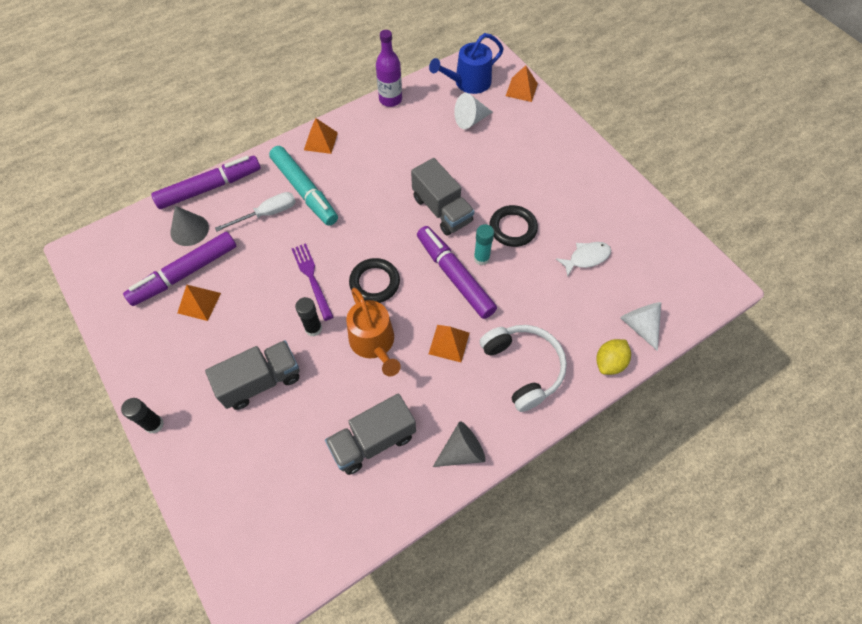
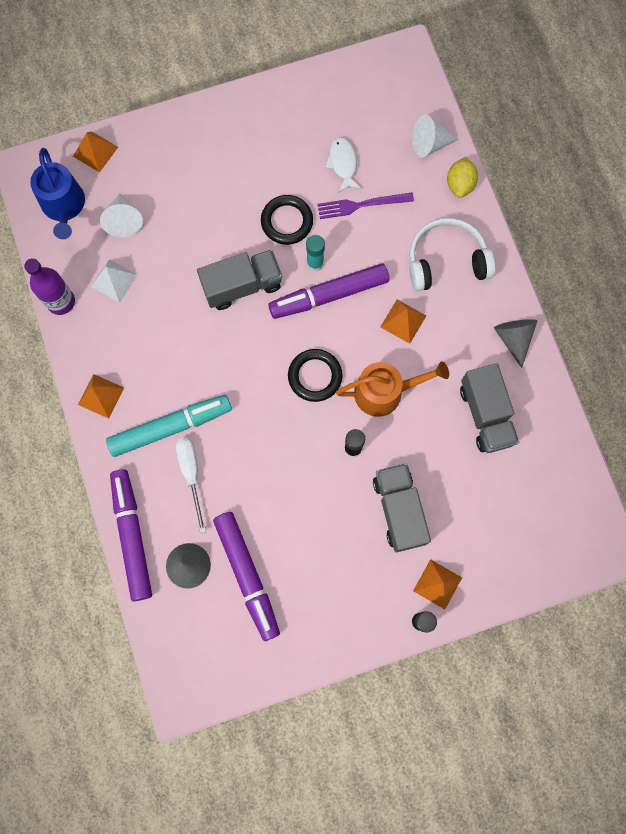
camera: 75 degrees left, 15 degrees up
(199, 303) = (289, 563): orange pyramid -> orange pyramid (437, 584)
(312, 278) = (292, 439): purple fork -> purple fork (361, 205)
(418, 126) = (114, 281): none -> white pyramid
(609, 363) = (460, 184): yellow lemon -> yellow lemon turned 45 degrees clockwise

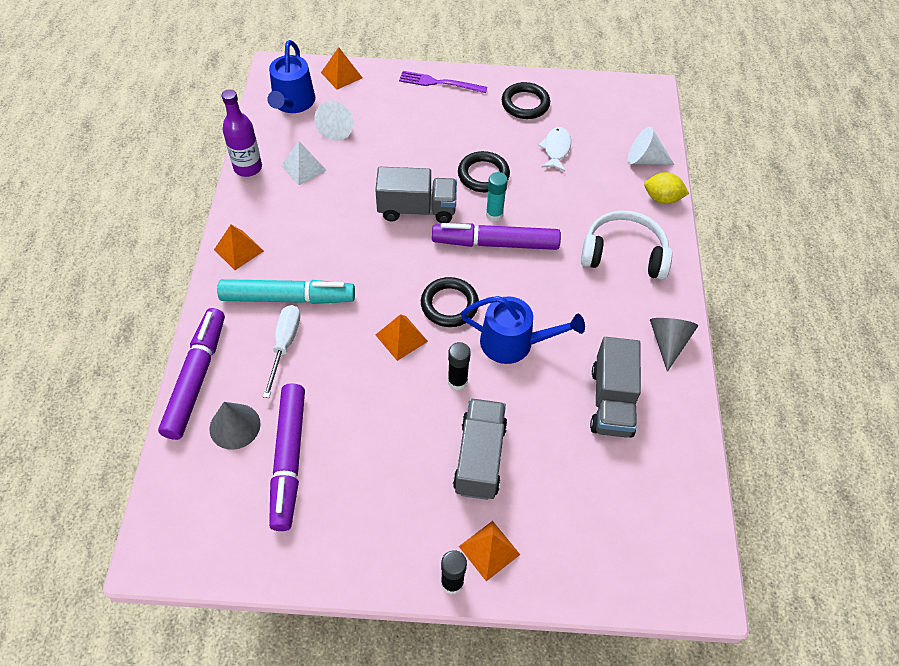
camera: 20 degrees right, 20 degrees down
(292, 118) = (525, 104): none -> black ring
(361, 205) = (559, 184): purple fork -> purple fork (439, 83)
(384, 392) = (513, 343): orange watering can -> blue watering can
(403, 321) = (559, 289): orange pyramid -> orange pyramid (401, 338)
(460, 184) = (662, 198): yellow lemon -> yellow lemon turned 75 degrees clockwise

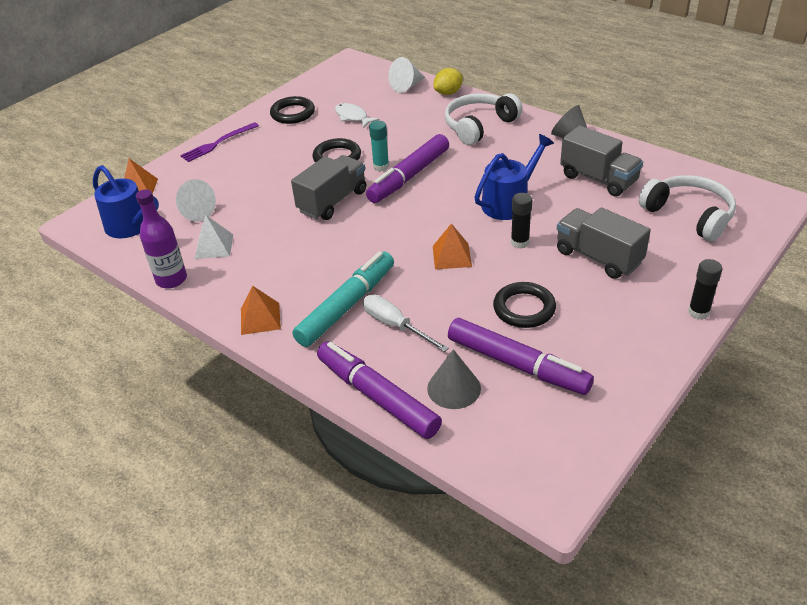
camera: 50 degrees left, 15 degrees down
(449, 305) = (444, 220): black ring -> black ring (524, 308)
(489, 550) = (682, 283): orange pyramid -> none
(610, 513) = (689, 215): none -> white headphones

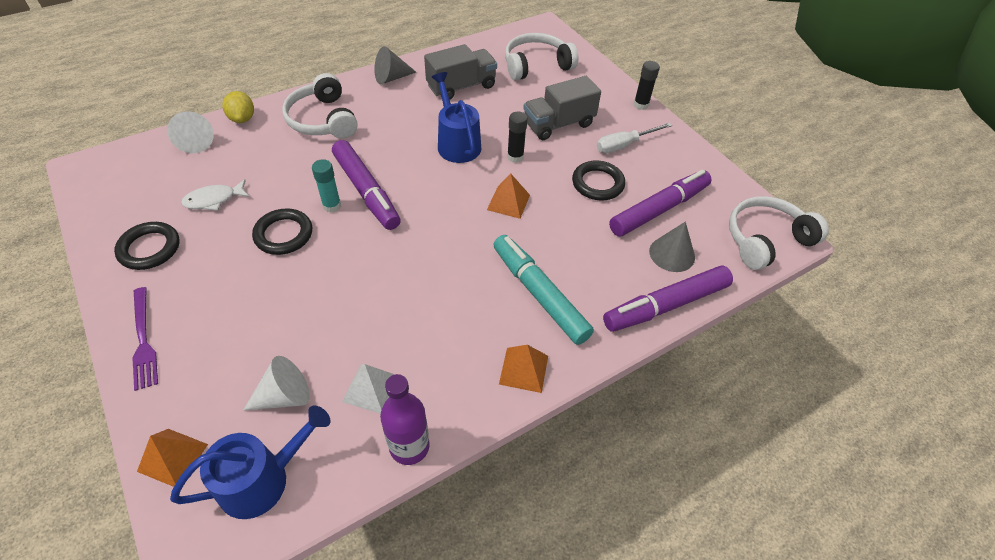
camera: 75 degrees left, 10 degrees up
(332, 201) = (364, 260): grey truck -> none
(395, 325) = (582, 267): white screwdriver -> white screwdriver (624, 145)
(531, 471) = (766, 240): none -> white headphones

